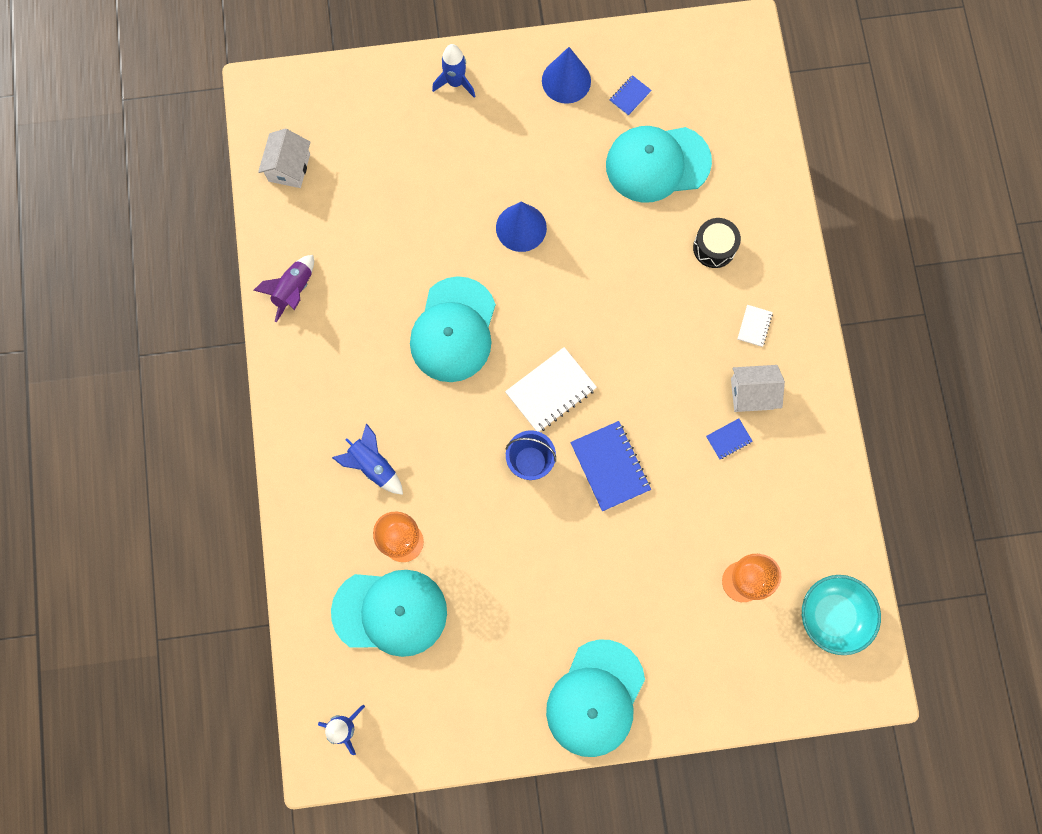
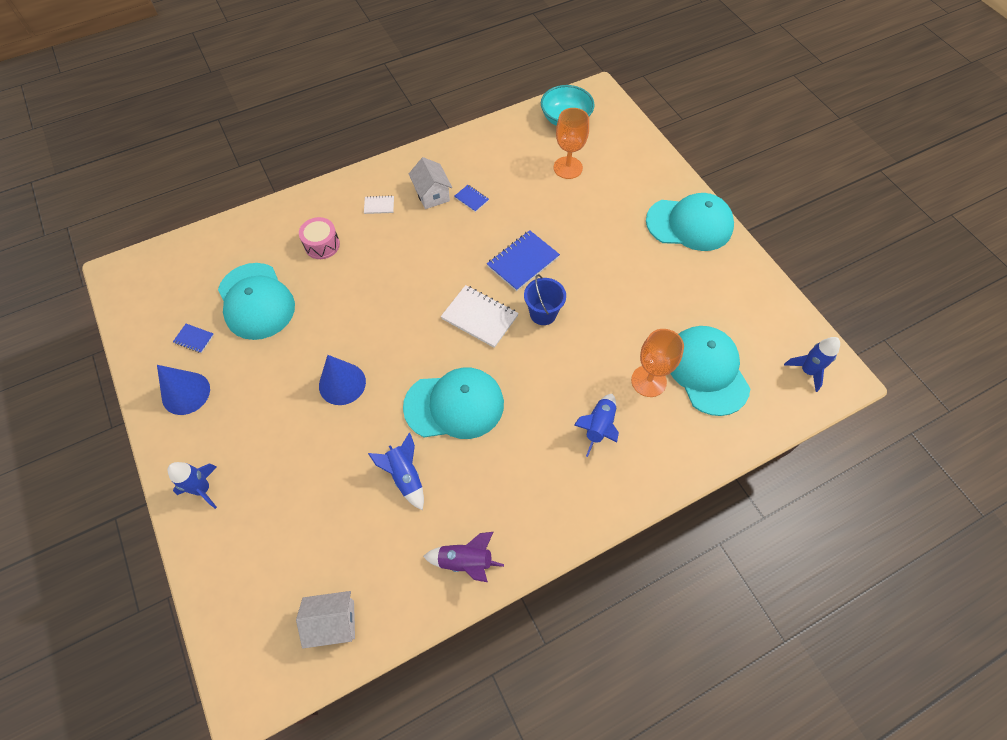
camera: 110 degrees left, 15 degrees down
(396, 261) = (405, 476): none -> blue rocket
(714, 247) = (322, 245): black drum -> pink drum

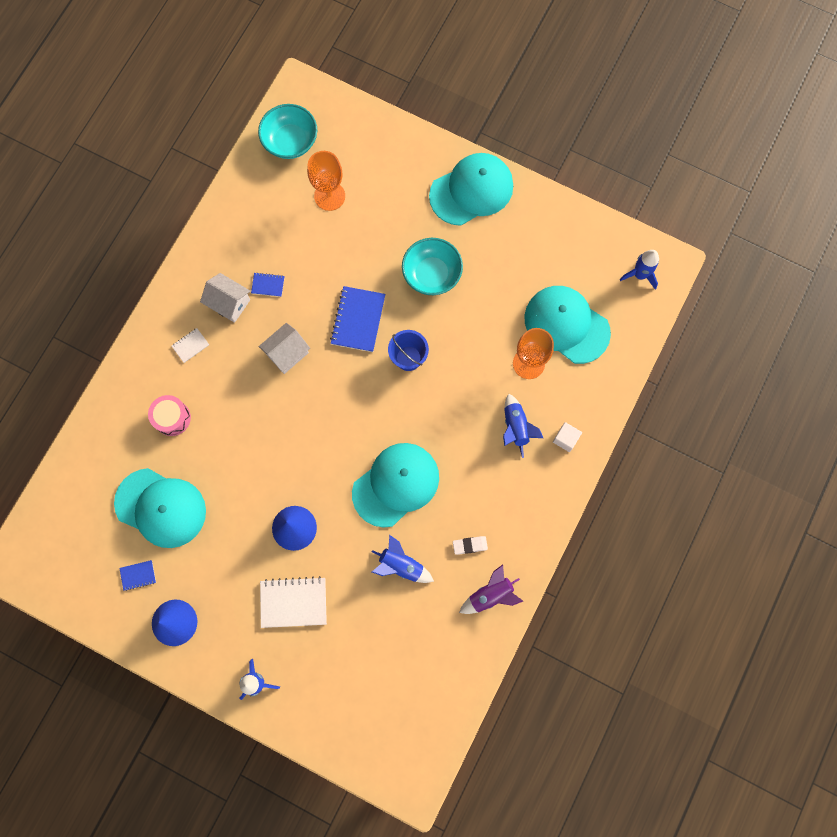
camera: 35 degrees left, 15 degrees up
(333, 622) = (431, 699): white house -> white house (287, 353)
(479, 317) = (360, 396): white notebook -> white notebook (293, 602)
(480, 502) = (470, 545): none -> white eraser
(610, 264) = (432, 274): none -> turquoise bowl
(640, 467) = (565, 439): none -> white cube

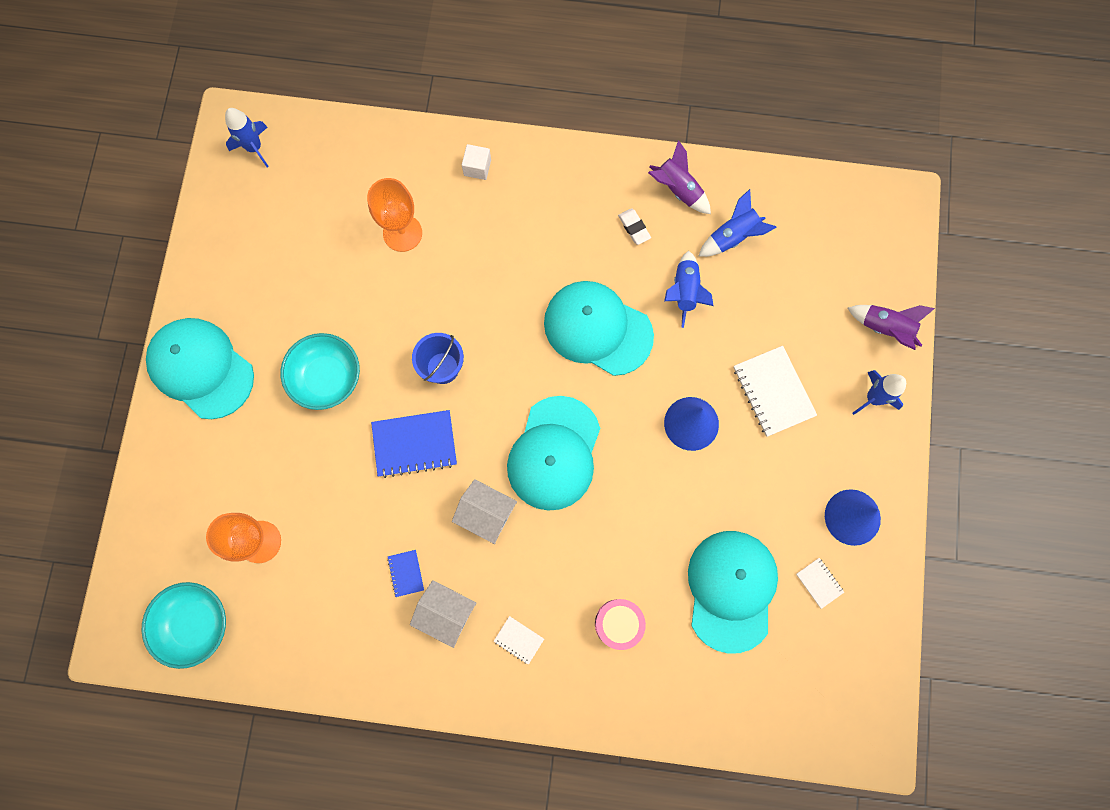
camera: 110 degrees left, 0 degrees up
(138, 575) = (819, 583): blue notebook -> white notebook
(229, 303) = (446, 613): white house -> white house turned 75 degrees counterclockwise
(309, 718) = (885, 328): none -> purple rocket
(516, 427) = (483, 223): blue rocket -> blue rocket (733, 237)
(566, 325) = (342, 207): turquoise cap -> turquoise cap (554, 453)

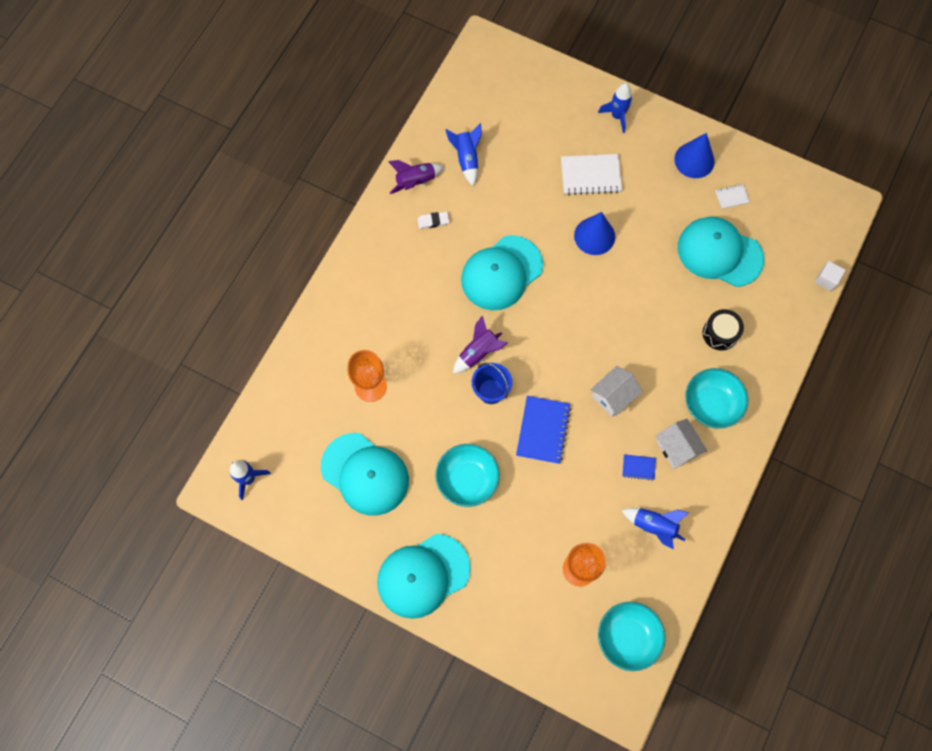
camera: 70 degrees left, 5 degrees down
(446, 613) = (677, 448): white house -> white house turned 75 degrees counterclockwise
(477, 167) = (339, 314): white cube -> white cube (826, 279)
(519, 640) = (711, 404): white notebook -> turquoise bowl
(554, 453) = (584, 334): turquoise cap -> turquoise cap (365, 474)
(618, 623) = (720, 333): pink drum -> black drum
(685, 291) = (495, 205): blue rocket -> blue rocket (654, 526)
(885, 328) = (571, 90): purple rocket -> purple rocket (478, 352)

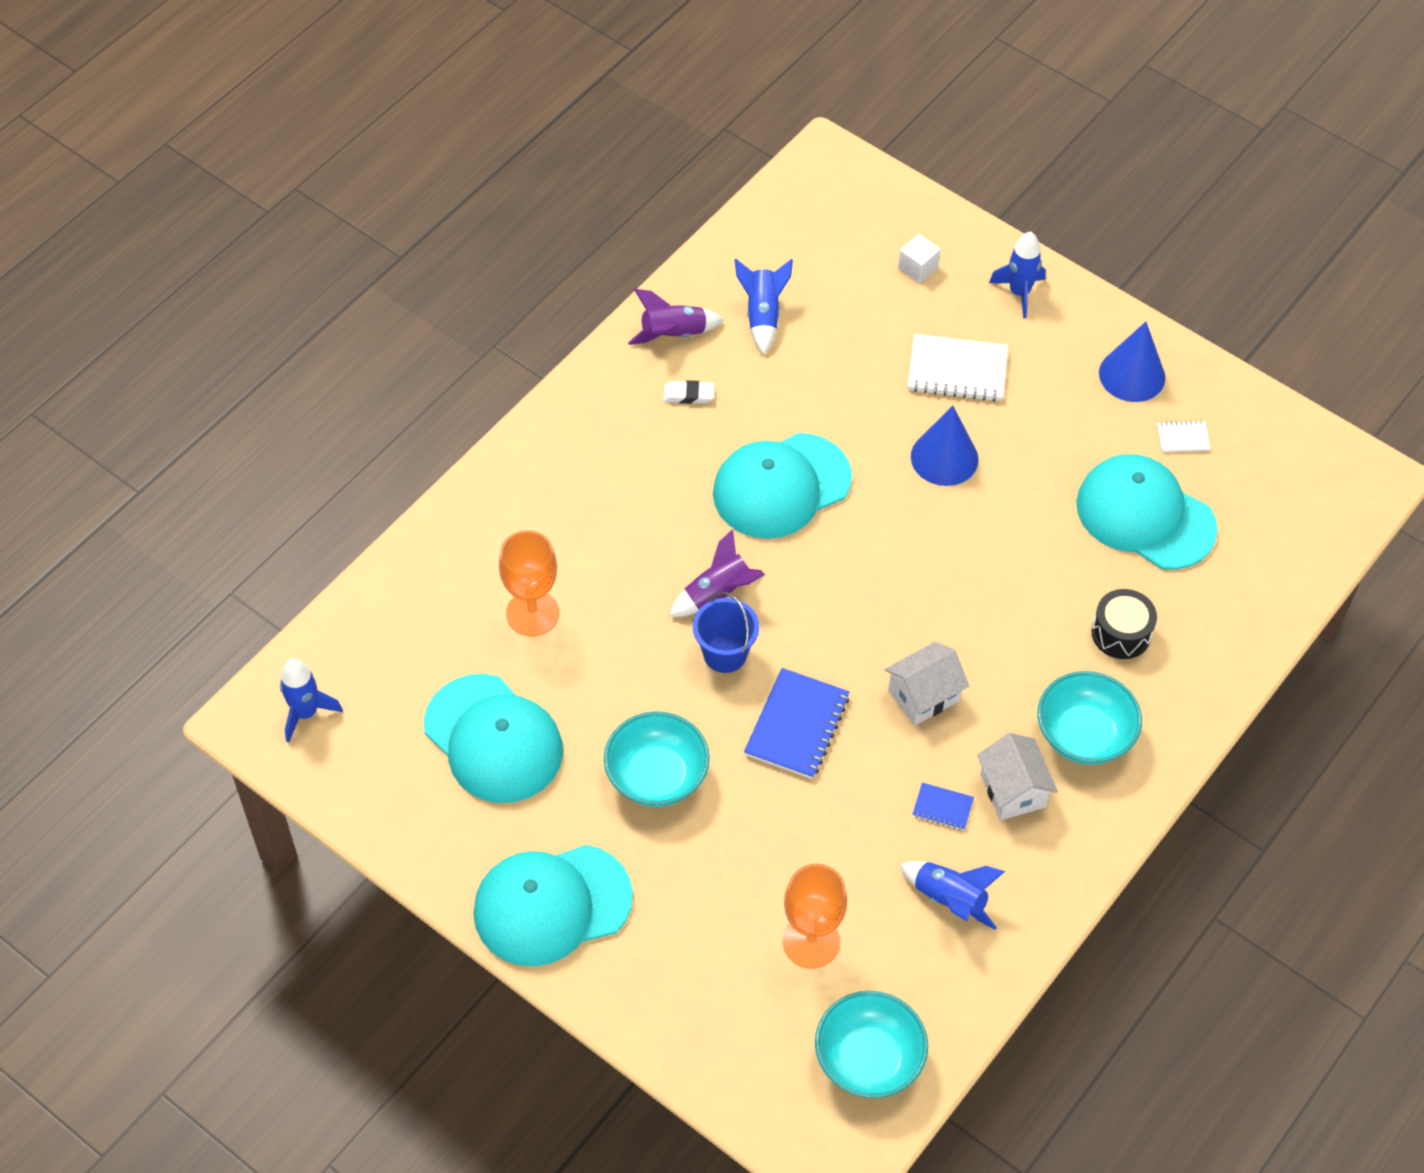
camera: 10 degrees right, 15 degrees down
(826, 279) = (1316, 584): white cube -> white cube (918, 267)

